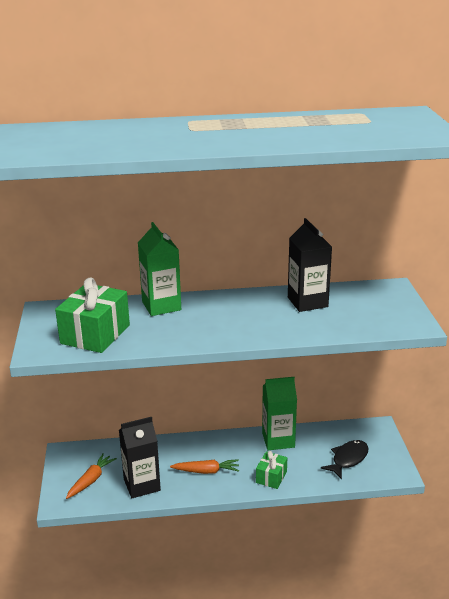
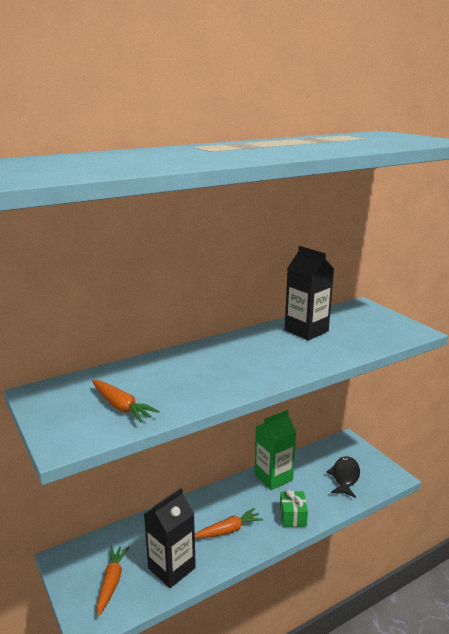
camera: 25 degrees left, 5 degrees down
(95, 334) = (121, 407): green gift -> orange carrot
(161, 306) = (170, 362): green carton -> none

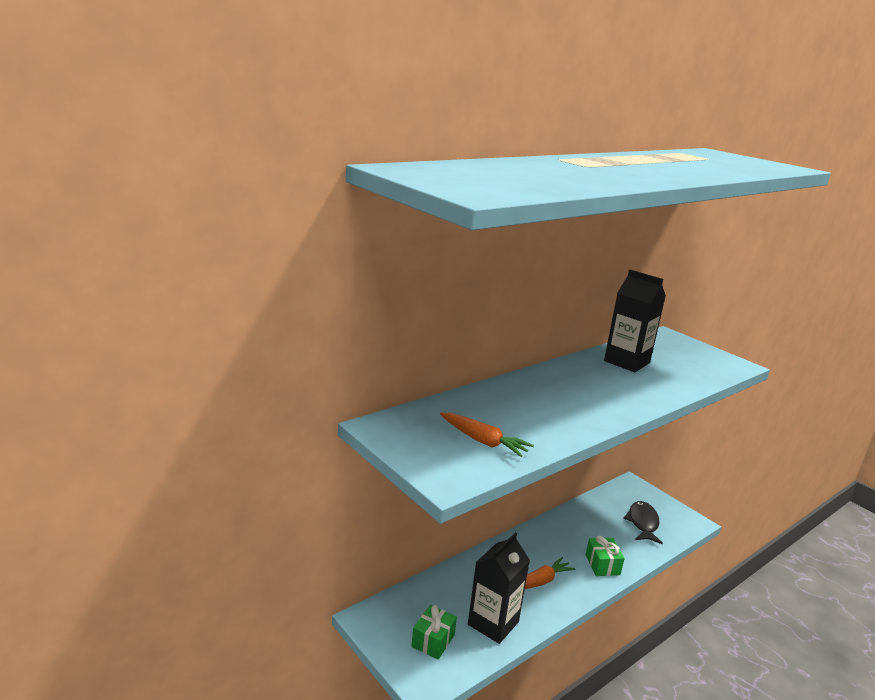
camera: 10 degrees left, 0 degrees up
(111, 582) = (433, 641): orange carrot -> green gift
(273, 477) = (568, 524): green carton -> none

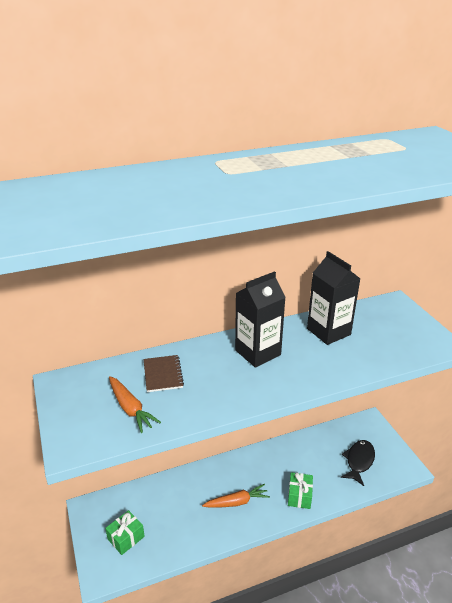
camera: 20 degrees right, 10 degrees up
(491, 409) = (163, 374): none -> brown notebook
(493, 623) = (179, 532): black carton -> black carton (258, 352)

